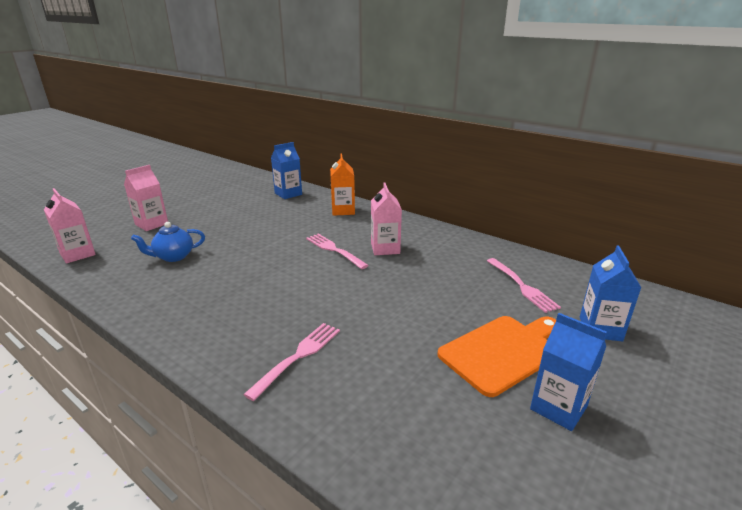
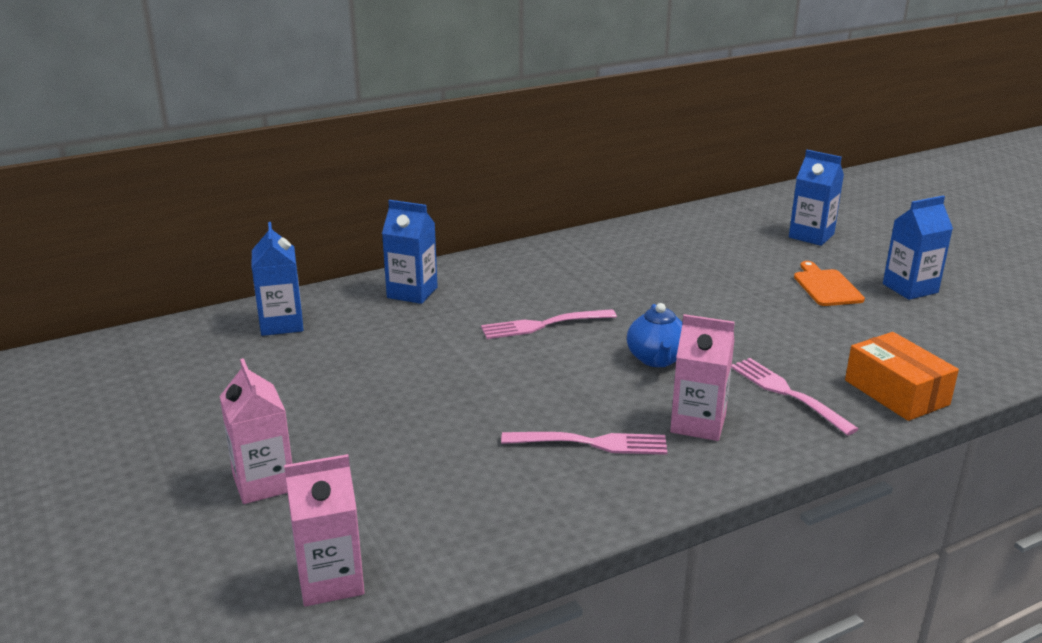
camera: 65 degrees left, 0 degrees up
(173, 257) = (445, 464): blue teapot -> blue teapot (657, 359)
(331, 419) = (896, 392): none -> orange box
(343, 210) = (412, 292): orange carton -> blue carton
(385, 248) = (569, 291): pink carton -> pink carton (698, 424)
(503, 351) = (826, 286): orange cutting board -> orange cutting board, size x0.62
(521, 286) = (717, 243): pink fork -> pink fork (590, 443)

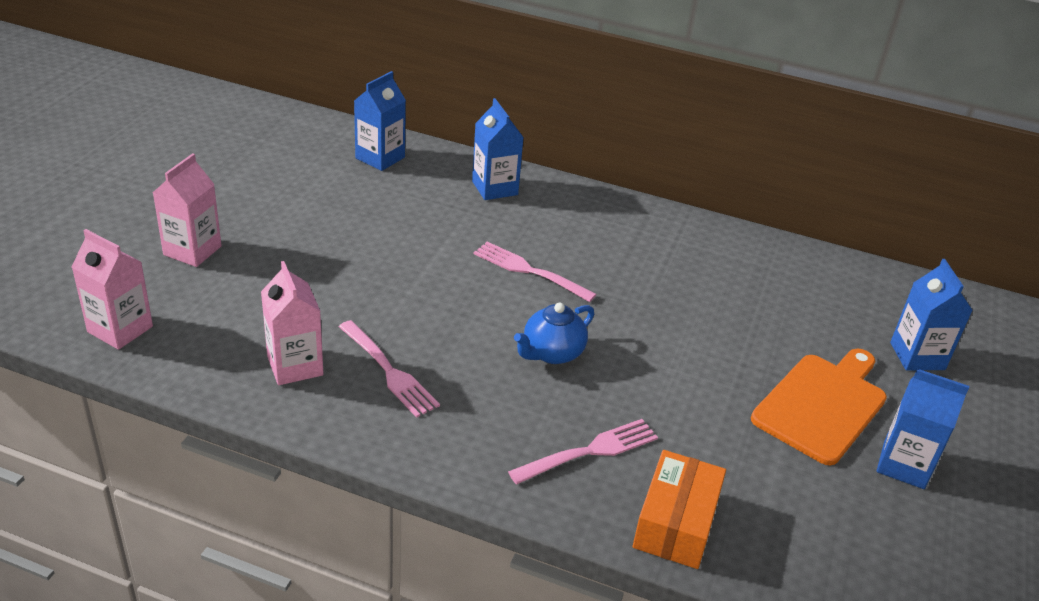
camera: 45 degrees right, 10 degrees up
(698, 424) = (479, 416): pink carton -> pink carton (295, 366)
(788, 394) = (588, 452): pink fork -> pink fork turned 45 degrees clockwise
(826, 286) = (822, 405): orange cutting board -> orange cutting board, size x1.62

